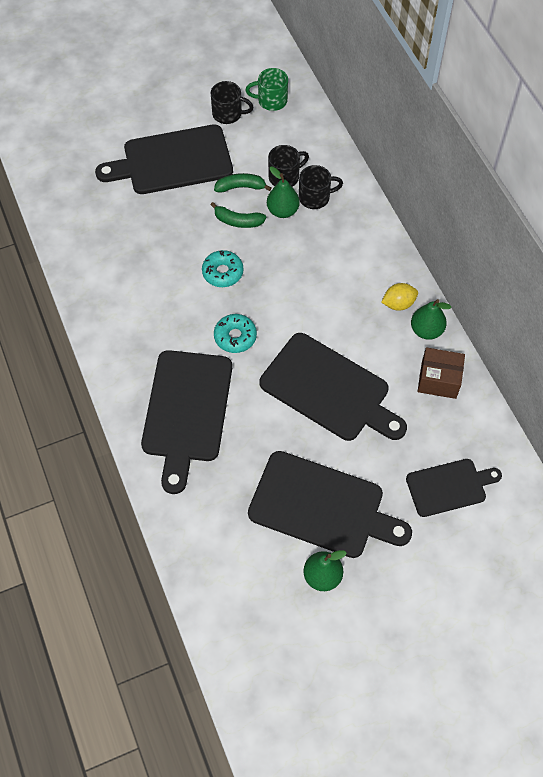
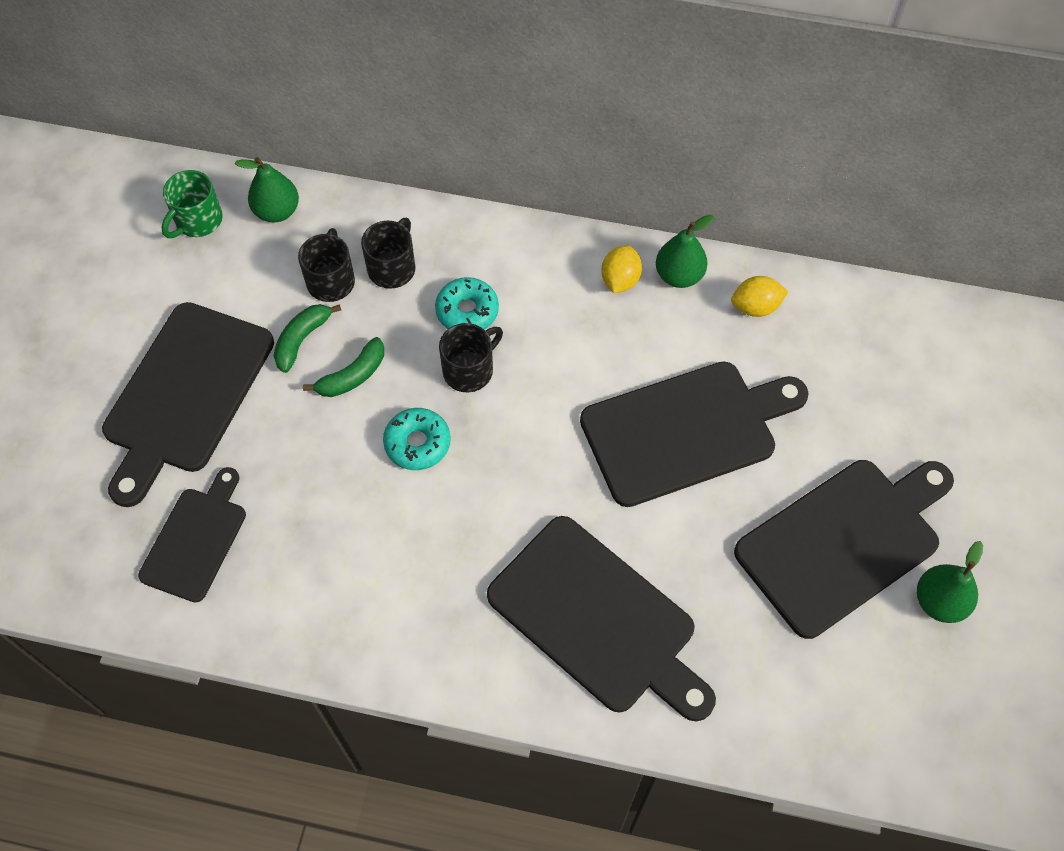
camera: 55 degrees left, 0 degrees up
(228, 114) = (171, 282): black mug -> black mug (469, 370)
(235, 337) = (528, 489): turquoise donut -> turquoise donut (467, 311)
(282, 211) = (381, 316): green pear -> green pear (277, 211)
(438, 380) = (755, 307): brown box -> yellow lemon
(449, 486) = (904, 388): black cutting board -> black cutting board (196, 539)

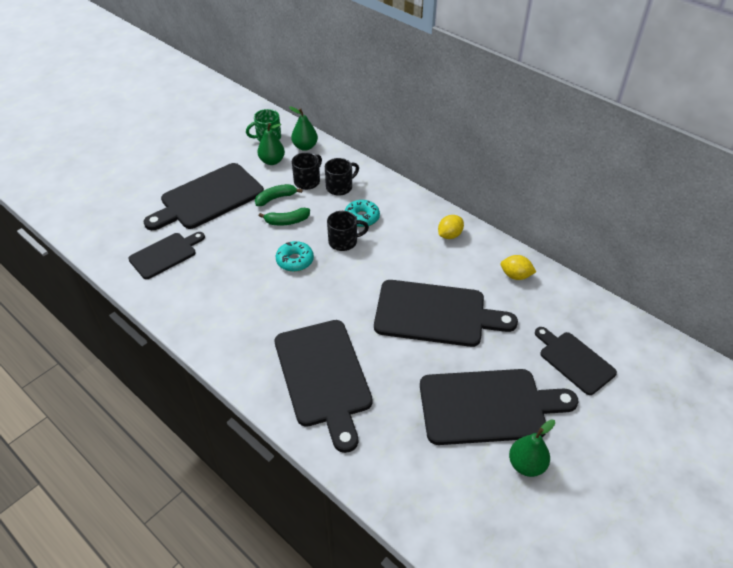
camera: 30 degrees right, 15 degrees down
(679, 275) = (482, 245): green pear -> green pear (272, 161)
(910, 410) = (574, 361): none -> black cutting board

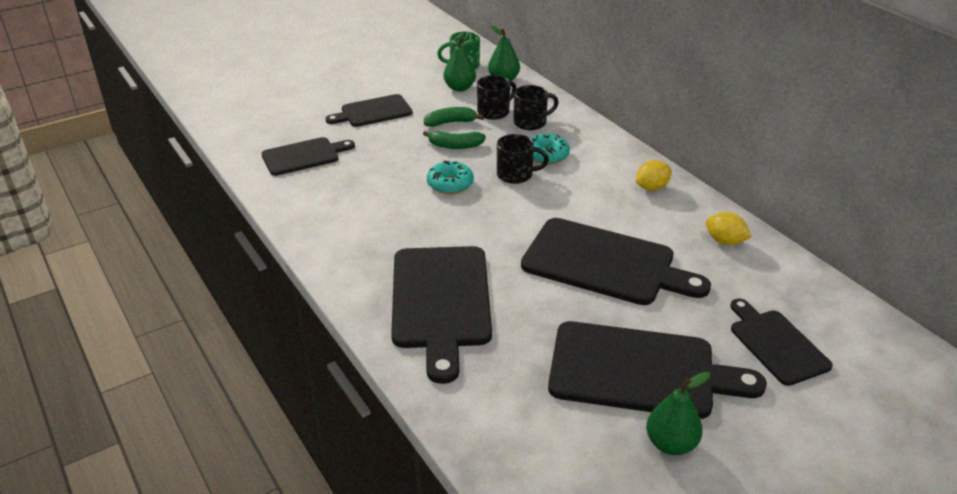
camera: 15 degrees right, 10 degrees down
(208, 198) = (373, 112): black cutting board -> black cutting board, size x0.59

